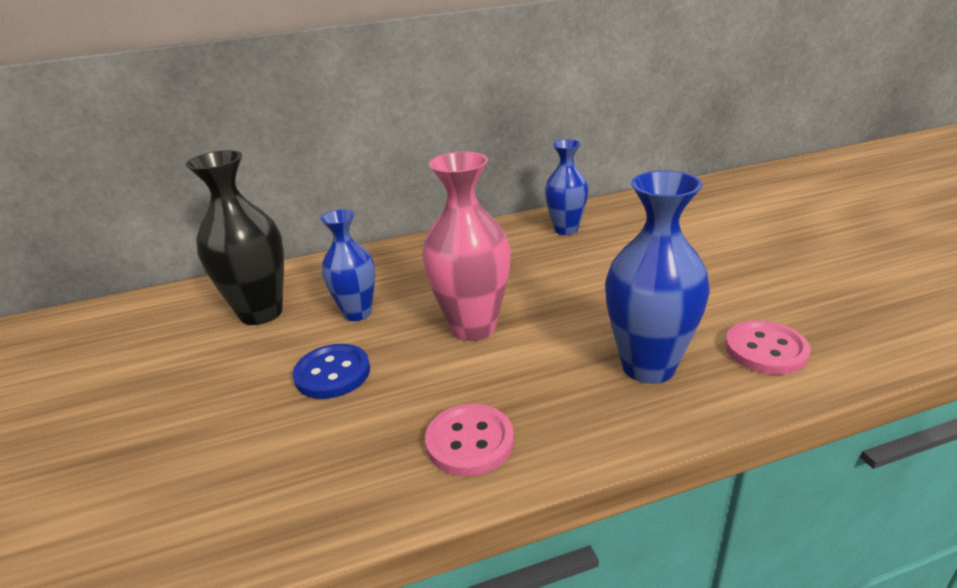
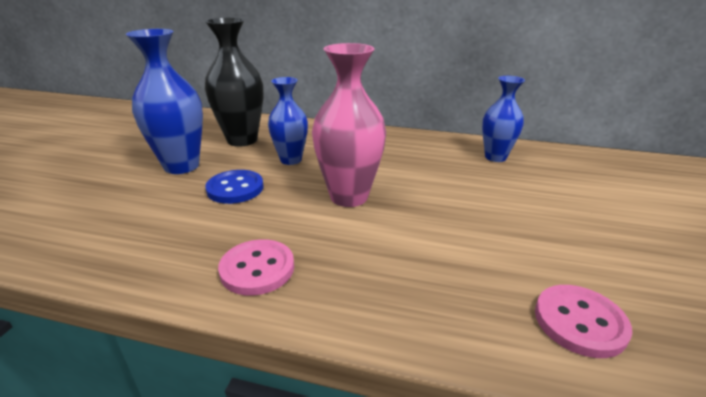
camera: 30 degrees right, 0 degrees up
(648, 367) = (447, 282): blue vase -> blue vase (181, 166)

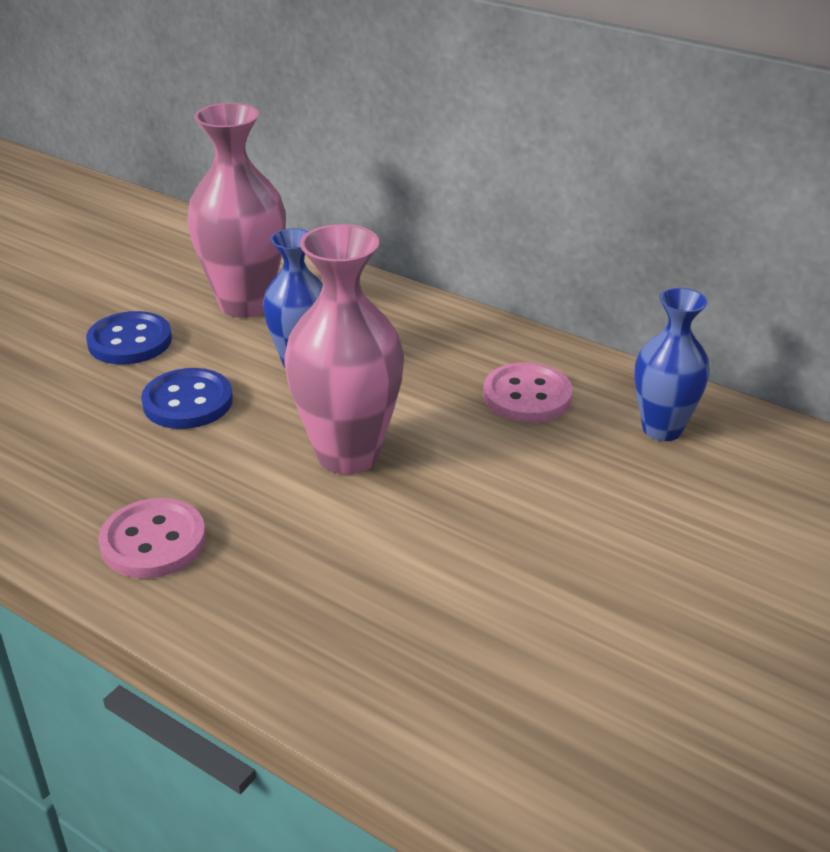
camera: 20 degrees right, 5 degrees up
(181, 166) = (130, 341): blue vase -> blue button
(242, 140) = (245, 304): black vase -> pink vase
(579, 322) = (528, 729): pink button -> pink button (527, 396)

